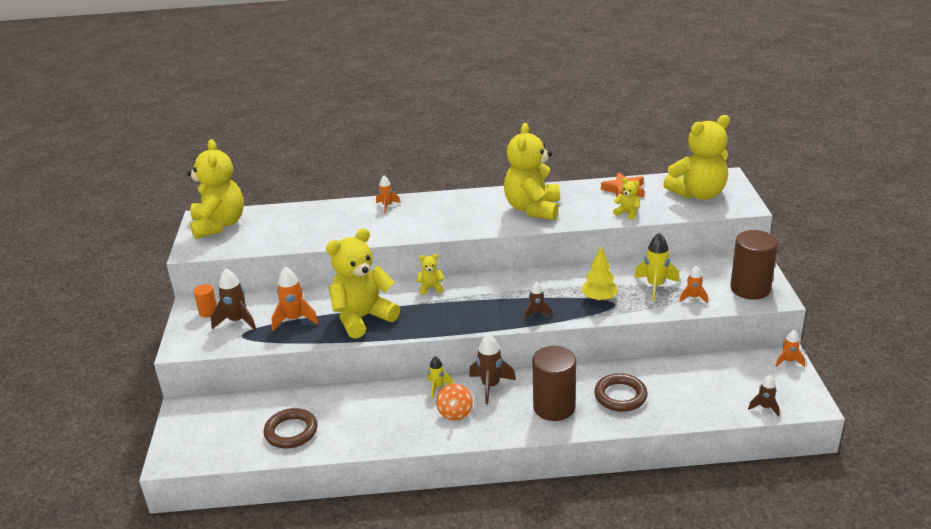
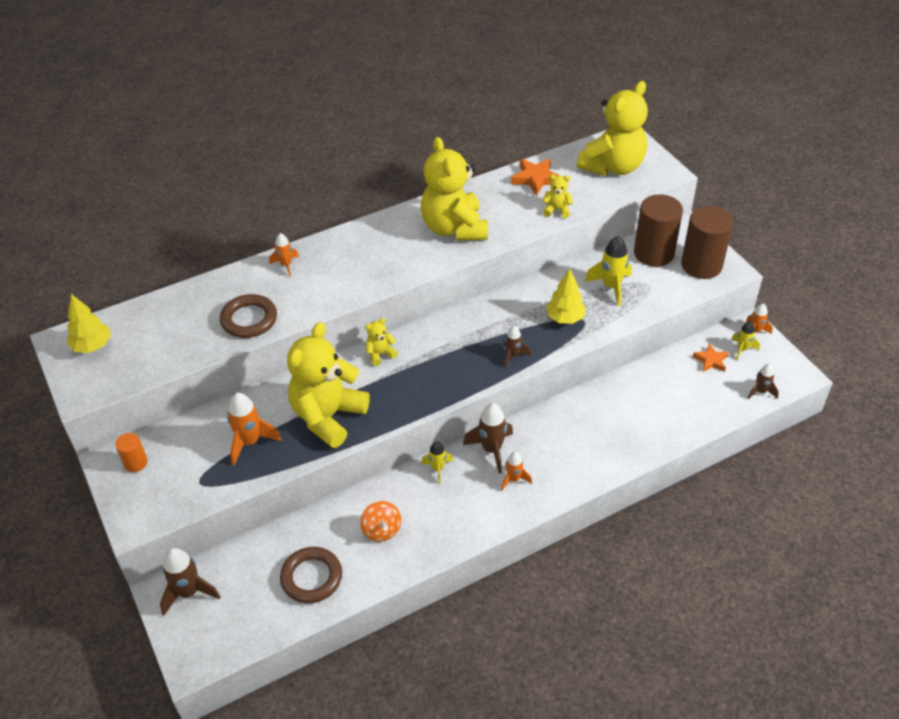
camera: 25 degrees left, 15 degrees up
(219, 225) = (92, 346): yellow teddy bear -> yellow tree
(237, 321) = (181, 465): brown rocket -> brown rocket (189, 592)
(455, 413) = (474, 494): orange spinning top -> orange spinning top (381, 530)
(554, 407) = (569, 455): brown cylinder -> brown cylinder (653, 253)
(620, 396) = (625, 420): brown ring -> brown ring (249, 319)
(693, 298) = (655, 291): orange rocket -> orange rocket (514, 479)
(730, 372) = (711, 360): none -> orange star
(767, 371) = (742, 349): none -> yellow rocket

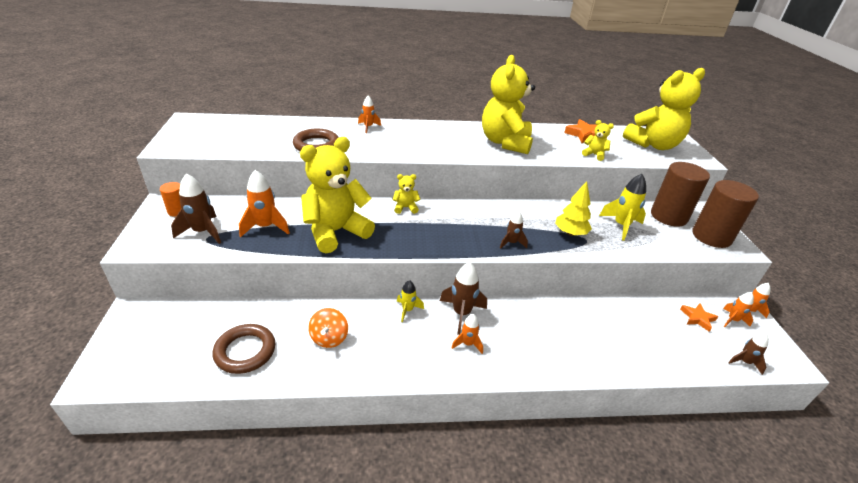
camera: 20 degrees right, 10 degrees down
(92, 346) = (203, 127): yellow tree -> none
(189, 592) = (147, 321): brown rocket -> brown rocket (203, 232)
(742, 349) = (732, 320): yellow rocket -> orange rocket

